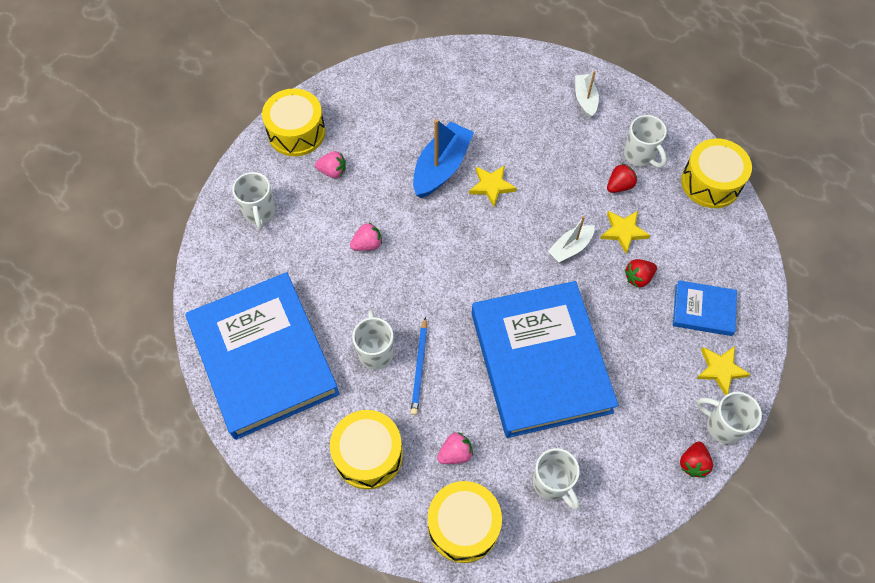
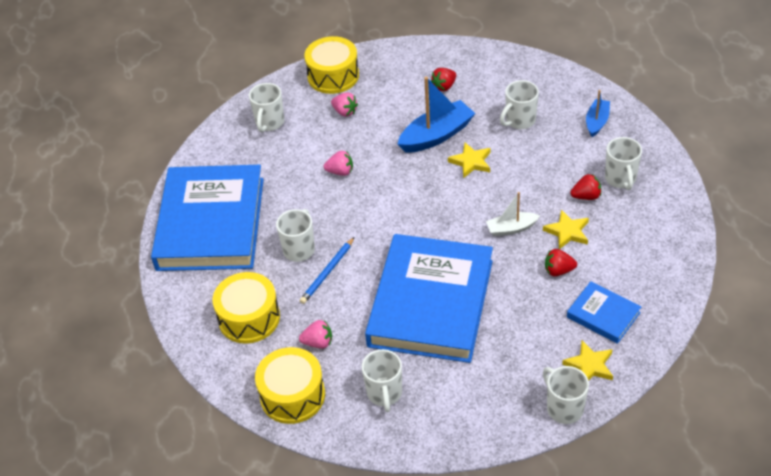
camera: 30 degrees right, 15 degrees down
(512, 123) = (519, 121): none -> white mug
(585, 99) = (597, 122): white boat -> blue boat
(693, 463) = (517, 426): red strawberry -> red strawberry (444, 86)
(710, 182) = (675, 220): yellow drum -> none

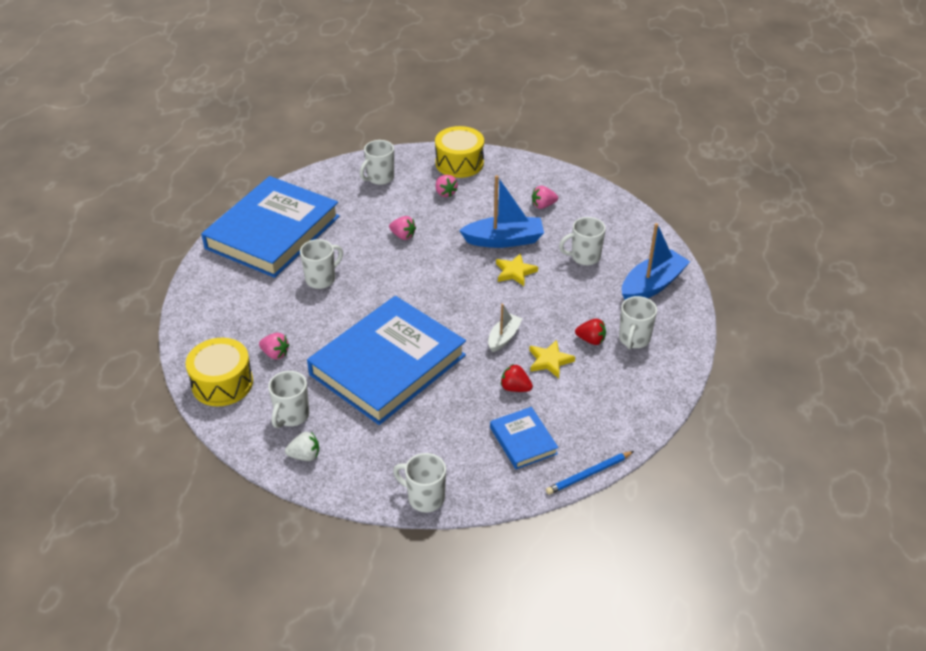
camera: 25 degrees right, 5 degrees down
(249, 318) = (240, 312): yellow drum -> none
(327, 272) = (328, 305): blue pencil -> blue pencil (589, 474)
(428, 424) = (305, 456): none -> white strawberry
(444, 86) = (543, 205): red strawberry -> pink strawberry
(511, 228) = (504, 337): white boat -> white boat turned 105 degrees clockwise
(564, 408) = (424, 498): white mug -> white mug turned 60 degrees counterclockwise
(589, 365) = (476, 475): yellow star -> none
(597, 122) = (652, 285): blue boat -> blue boat, size x1.73

